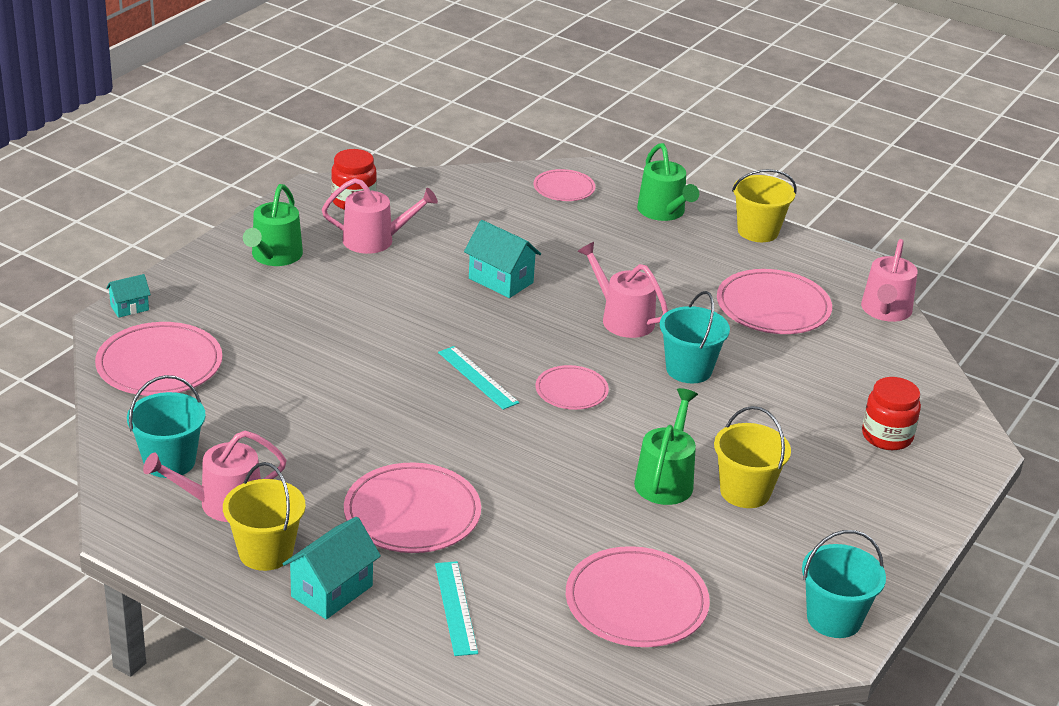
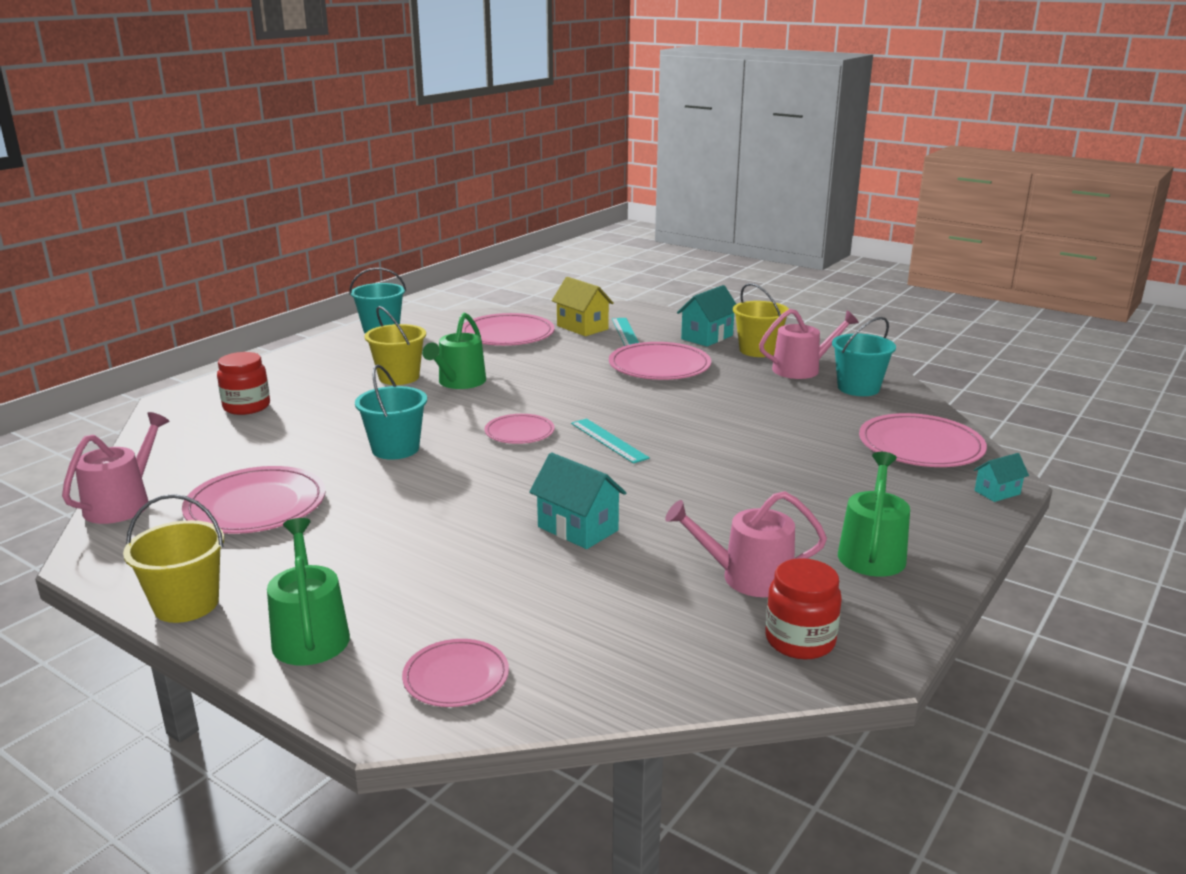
camera: 175 degrees left, 10 degrees down
(524, 624) = (582, 327): none -> yellow house
(622, 319) = (443, 491): pink watering can -> none

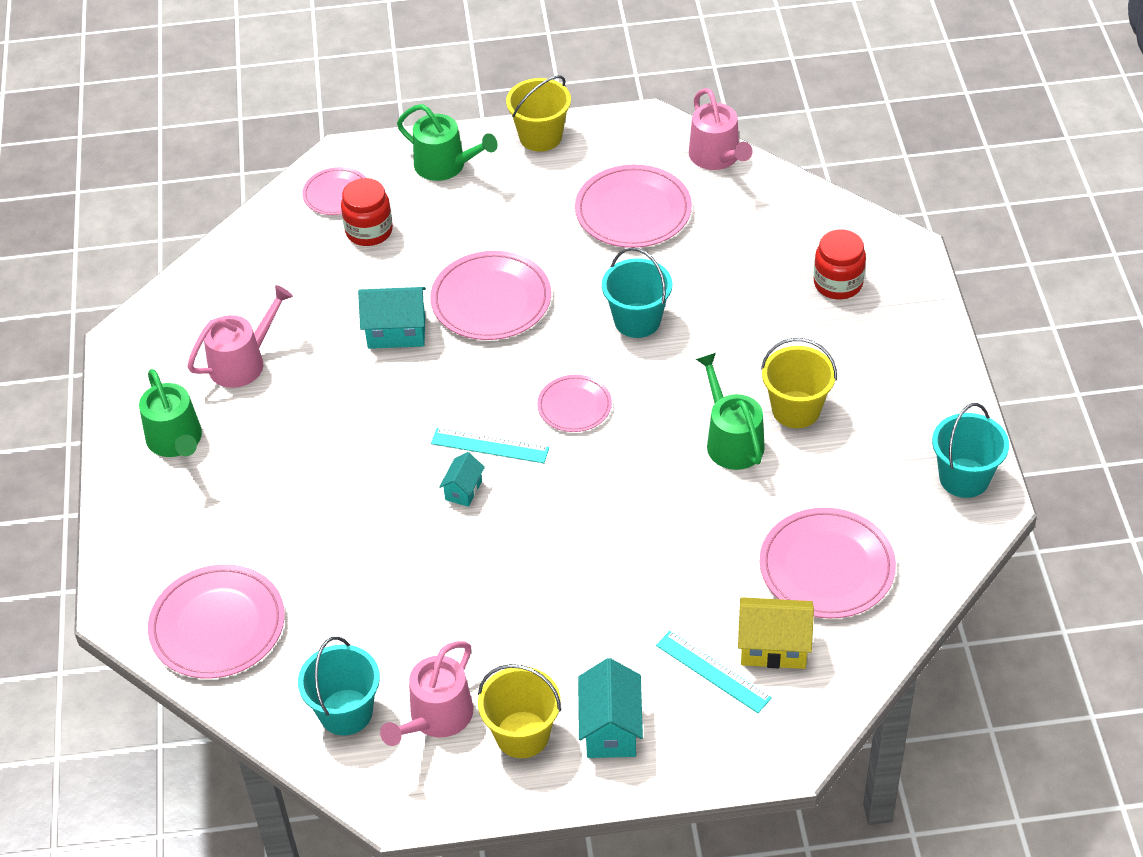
camera: 140 degrees right, 25 degrees up
(659, 366) = (588, 613): pink plate -> pink plate (491, 300)
(800, 641) = (173, 331): red jar -> red jar (369, 231)
(997, 492) = (117, 587): turquoise house -> turquoise house (463, 490)

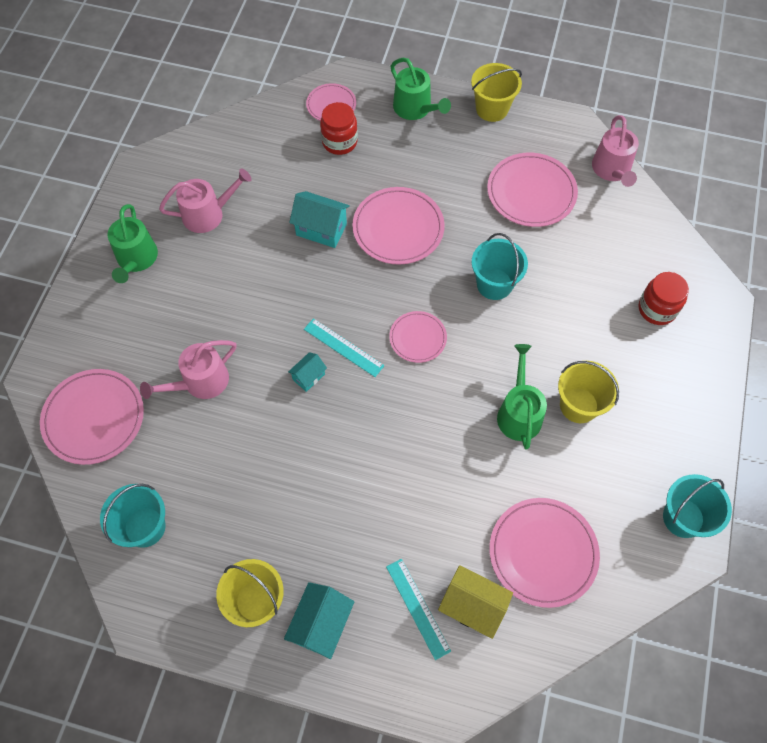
camera: 20 degrees right, 15 degrees up
(436, 717) = (204, 559): pink watering can -> pink watering can (200, 382)

